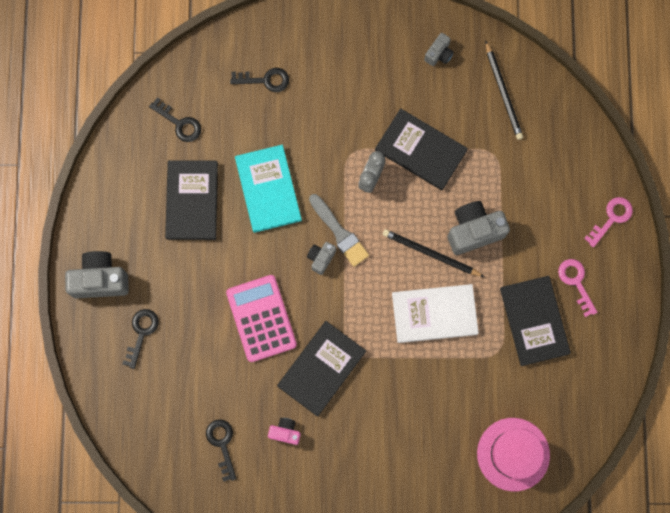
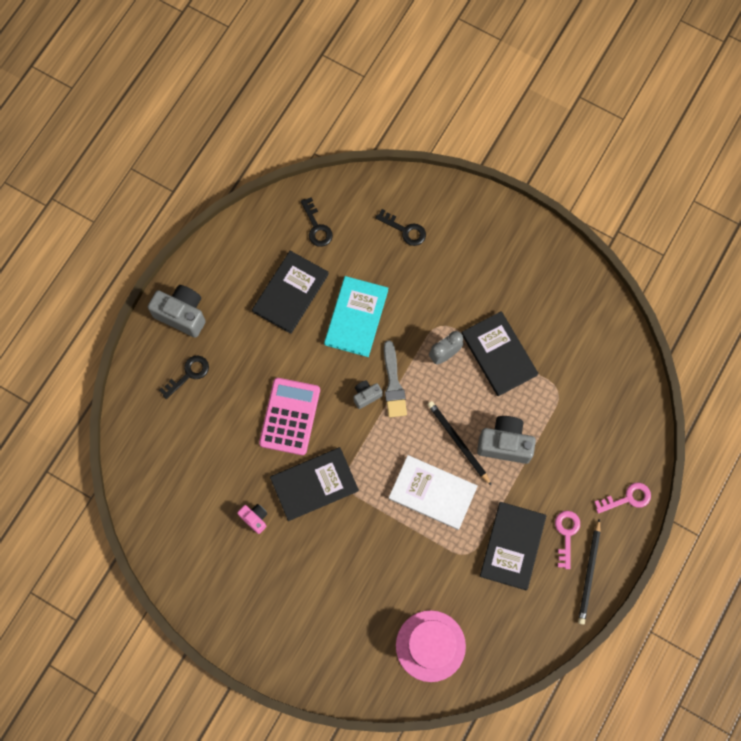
camera: 30 degrees right, 5 degrees down
(222, 444) = (199, 499): black key -> none
(439, 54) = (559, 285): grey camera -> none
(503, 92) = (595, 345): black pencil -> black pencil (589, 573)

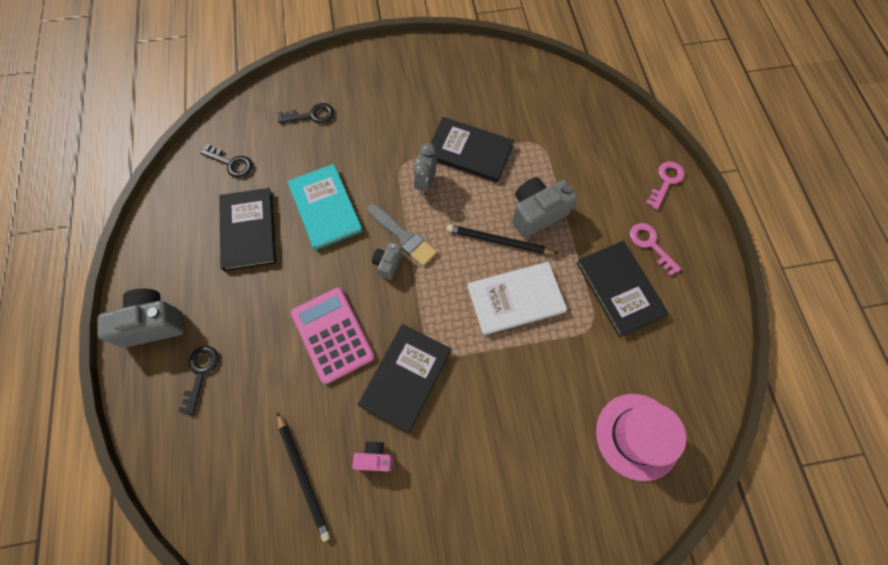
camera: 40 degrees left, 5 degrees down
(589, 573) = (697, 261): black pencil -> black pencil (303, 476)

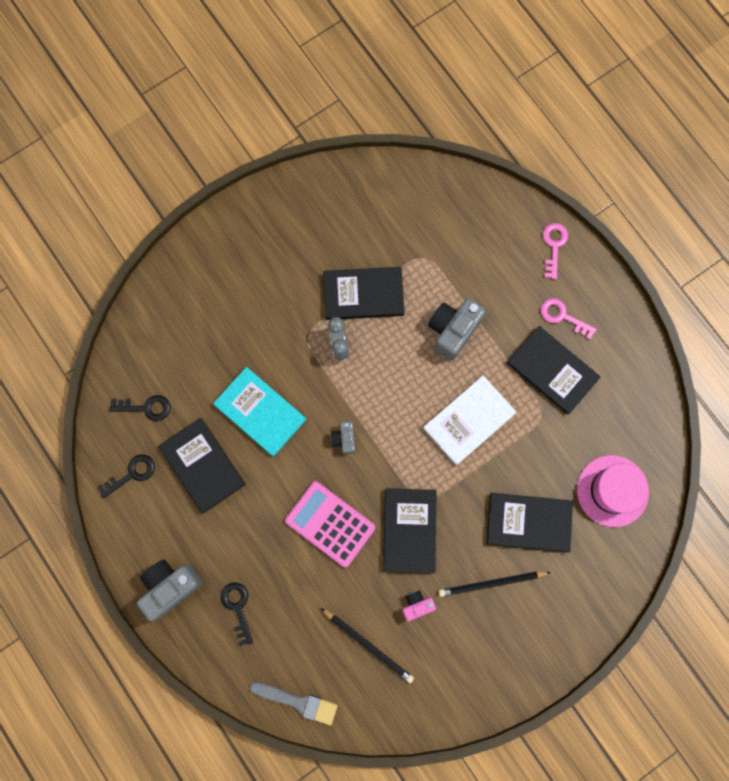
camera: 25 degrees left, 10 degrees up
(312, 115) = (194, 322): black key -> black key (132, 474)
(403, 236) = (345, 407): grey brush -> grey brush (298, 702)
(498, 241) = (431, 373): black pencil -> black pencil (491, 583)
(532, 427) = (528, 522): none -> black book

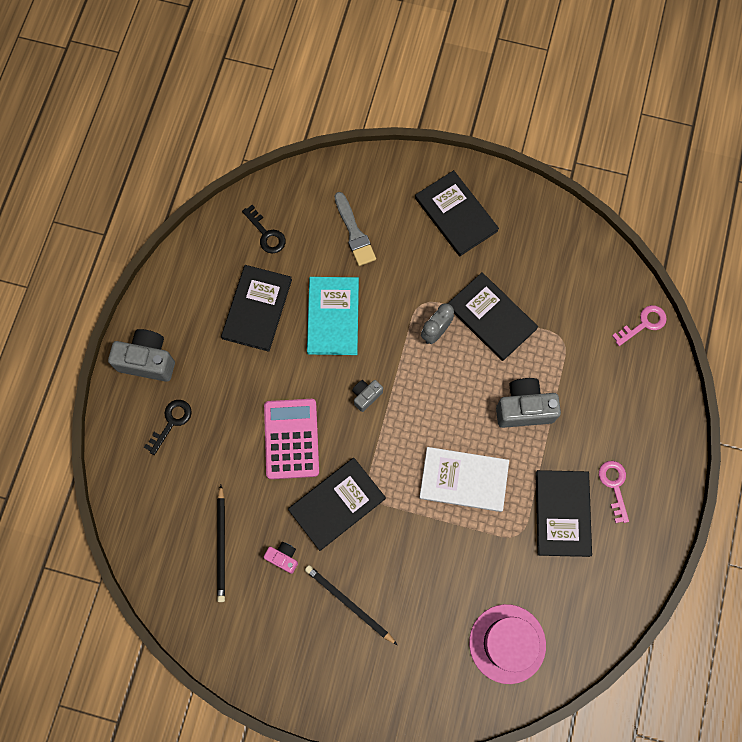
camera: 50 degrees right, 5 degrees down
(132, 474) = (209, 265): black key -> none
(298, 702) = (136, 526): grey brush -> grey brush (354, 233)
(528, 522) = (422, 594): black book -> black book (456, 214)
(554, 246) = (665, 431): pink key -> pink key (643, 324)

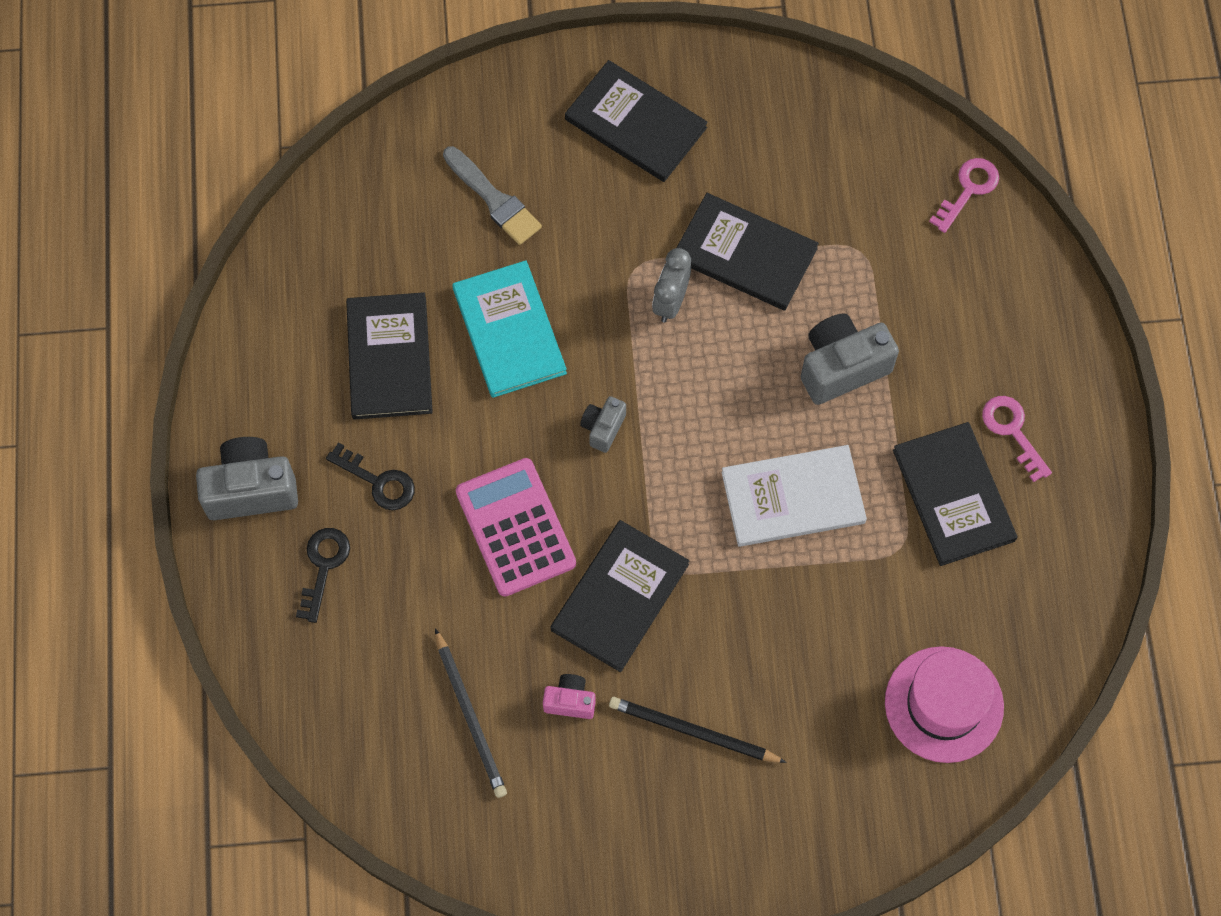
camera: 20 degrees left, 5 degrees down
(266, 234) = (361, 244): black key -> black key (378, 481)

